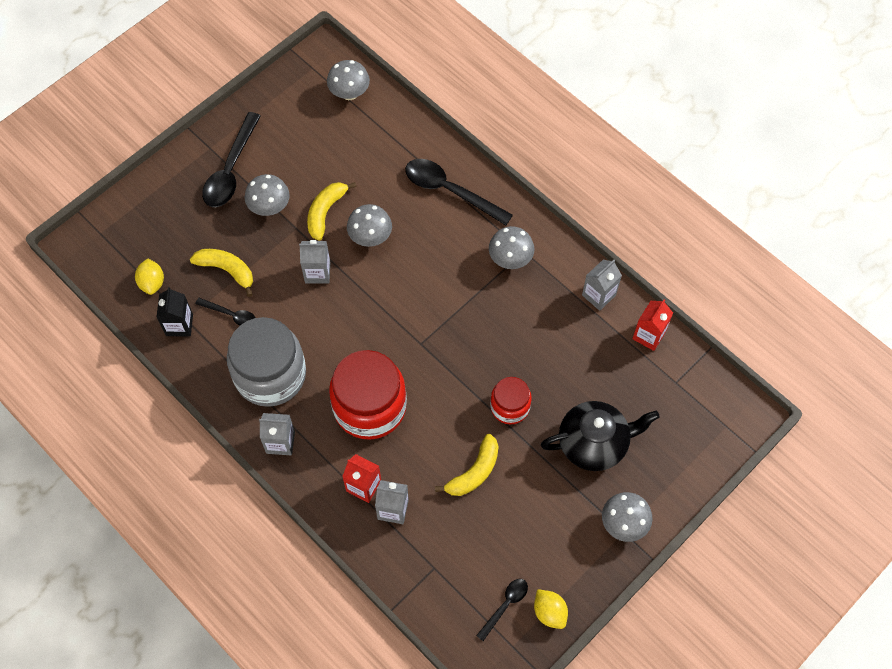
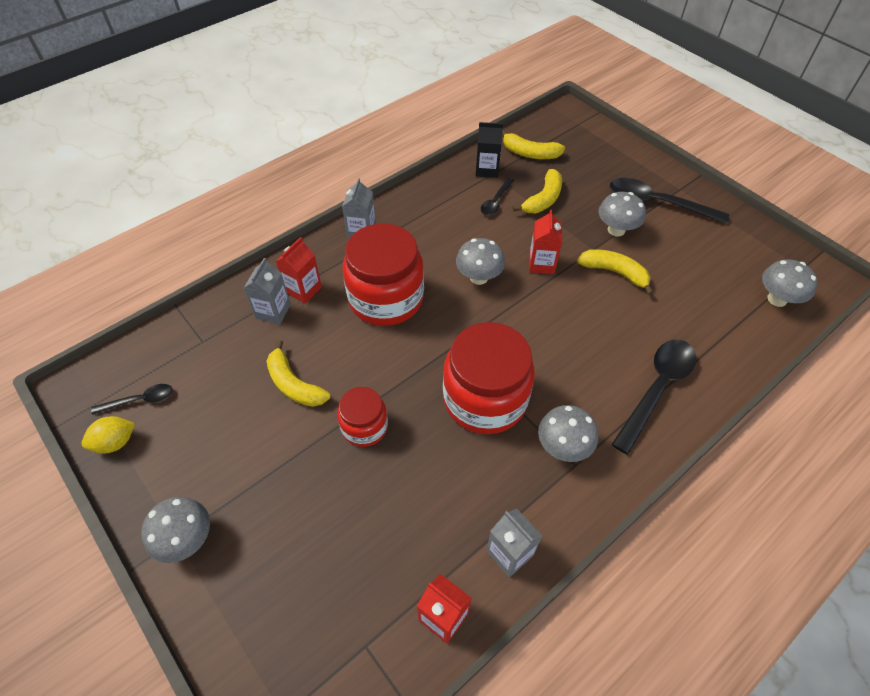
camera: 95 degrees right, 10 degrees down
(152, 283) = (530, 153): yellow lemon -> yellow banana
(270, 375) = (431, 227): grey jar -> none
(317, 272) = (541, 264): grey carton -> red carton
(370, 237) = (586, 309): grey mushroom -> grey mushroom (479, 277)
(473, 316) = (485, 399): none -> red jar
(505, 605) = (140, 400): black spoon -> black spoon turned 60 degrees counterclockwise
(594, 443) = (299, 517): black teapot -> none

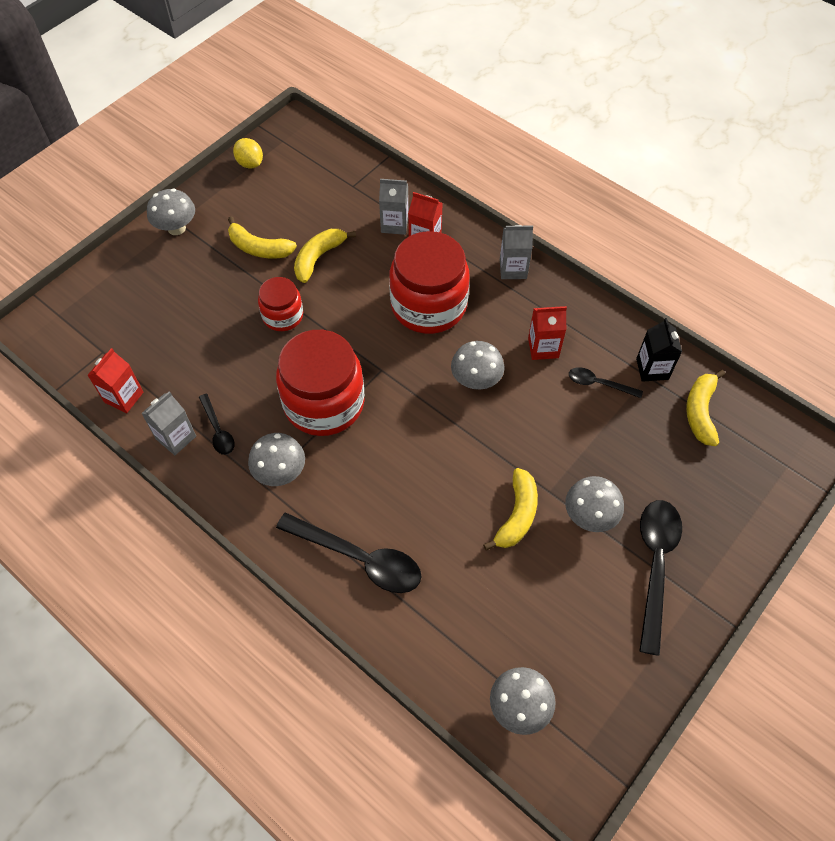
camera: 80 degrees right, 5 degrees up
(140, 400) = (288, 165): black spoon -> black spoon (218, 430)
(541, 264) = (511, 438): red carton -> red carton (543, 348)
(543, 199) = (618, 433): yellow banana -> yellow banana (259, 248)

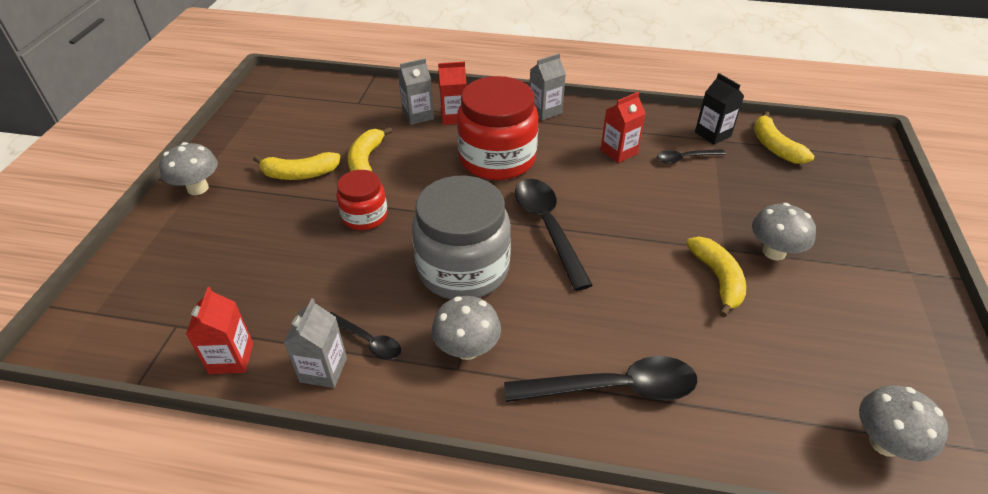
camera: 30 degrees left, 15 degrees down
(250, 163) = (244, 117): yellow lemon -> none
(324, 403) = (463, 269): red jar -> grey jar
(476, 380) = (586, 195): grey mushroom -> none
(655, 565) = (859, 263): black spoon -> black spoon (548, 227)

